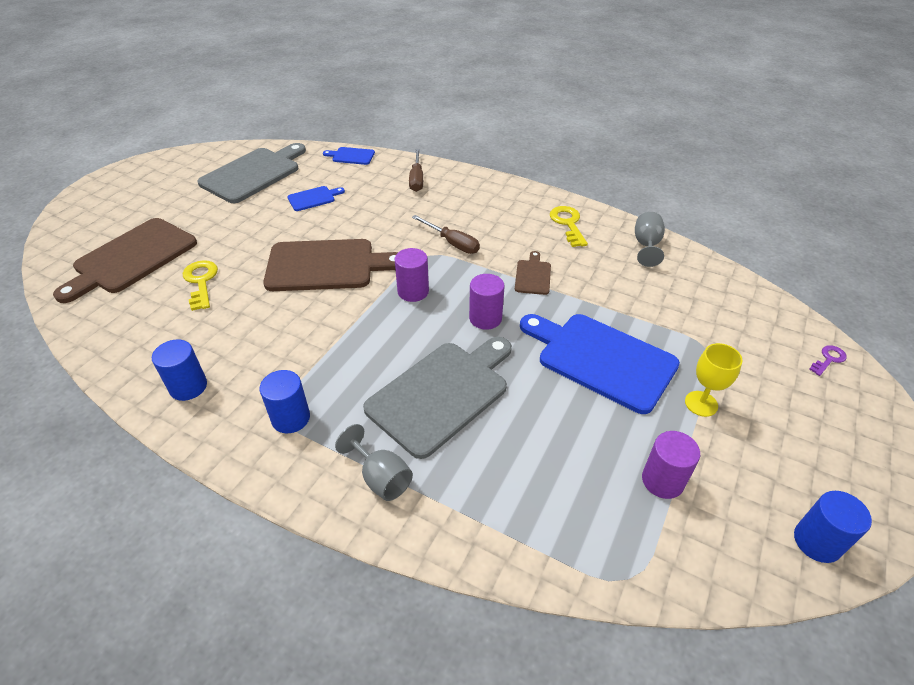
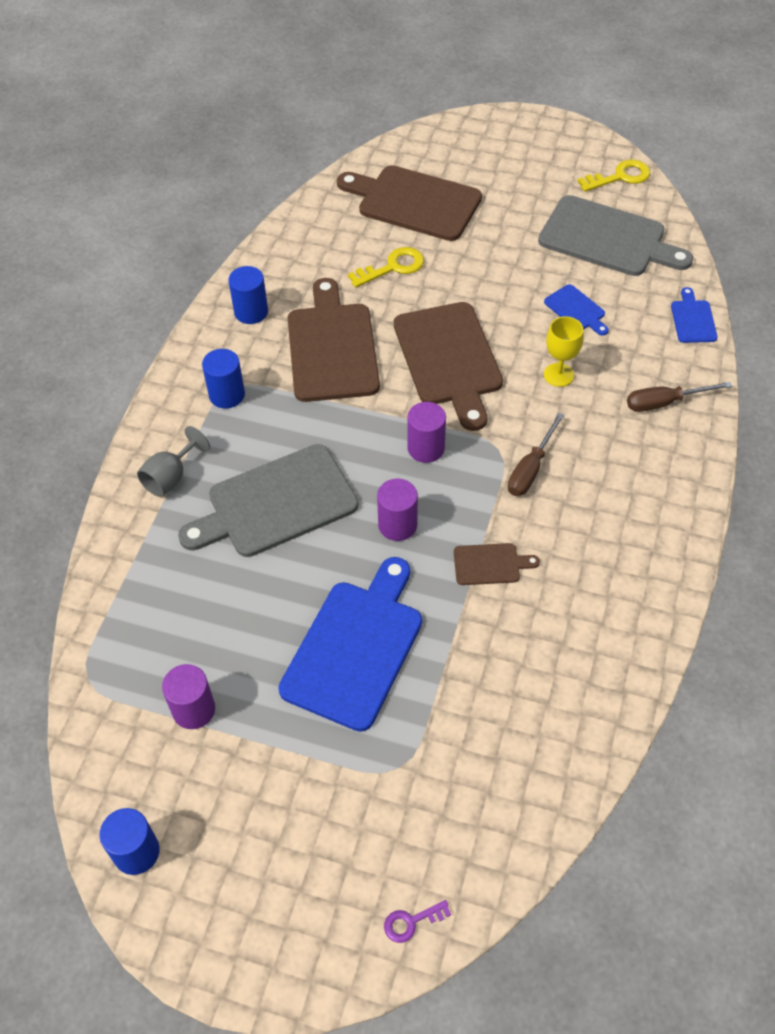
camera: 80 degrees right, 10 degrees up
(272, 333) = (332, 347): none -> brown cutting board
(441, 393) = (276, 504): grey cutting board -> grey cutting board turned 120 degrees clockwise
(568, 224) = (621, 595): yellow key -> yellow key (620, 177)
(646, 245) = (601, 699): grey goblet -> none
(701, 403) = (304, 754): yellow goblet -> yellow goblet (558, 375)
(828, 359) = (411, 922): purple key -> purple key turned 120 degrees clockwise

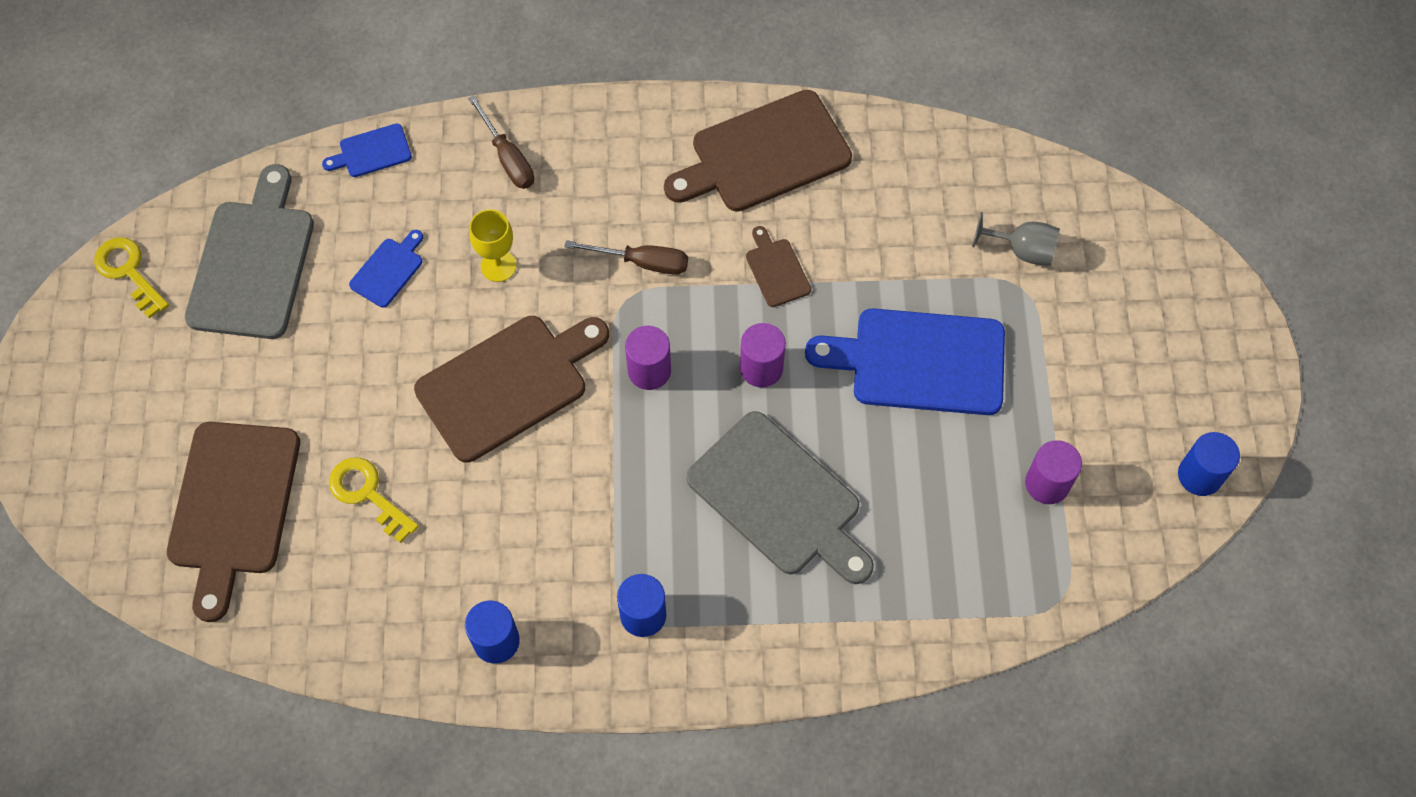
camera: 110 degrees left, 10 degrees up
(171, 477) = (785, 628): grey goblet -> grey goblet (1022, 250)
(332, 347) = (529, 520): brown cutting board -> brown cutting board (764, 154)
(411, 922) = (1148, 239): purple key -> none

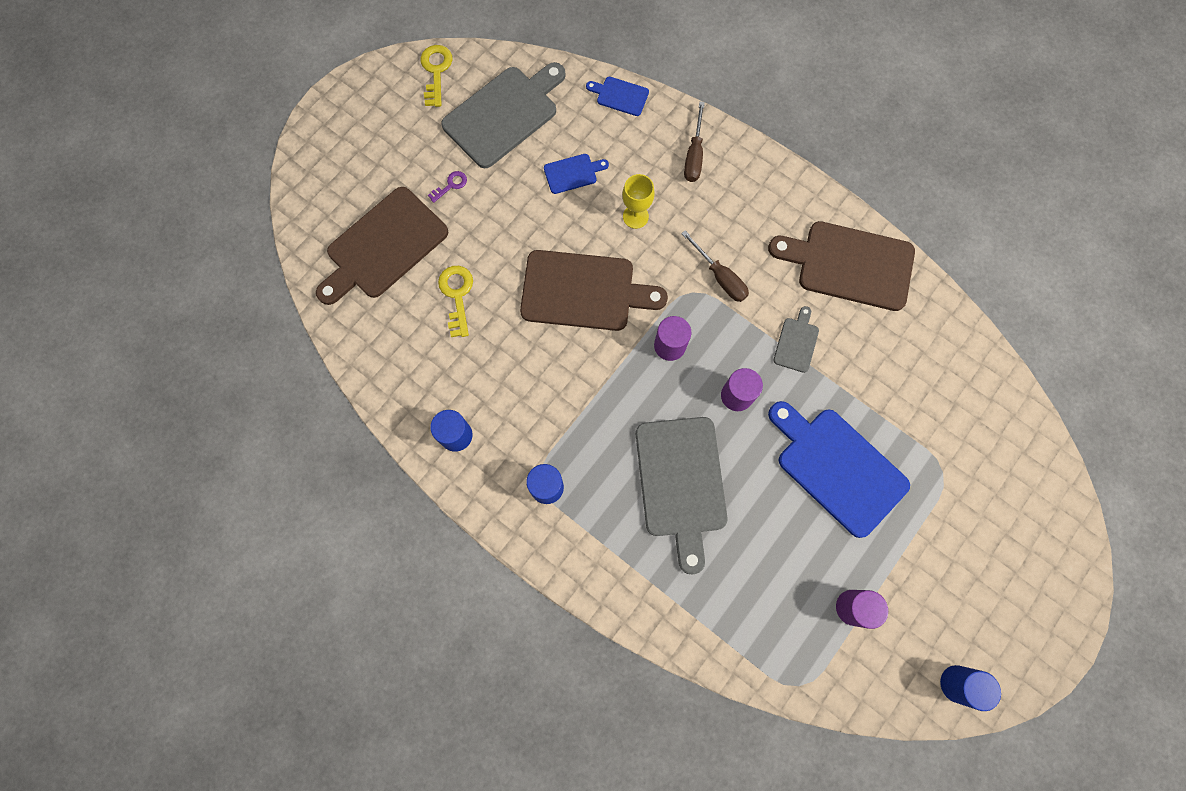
camera: 40 degrees right, 10 degrees up
(256, 382) = (451, 185): none -> purple key
(776, 270) = (796, 342): brown cutting board -> grey cutting board
(1022, 250) = (964, 448): grey goblet -> none

